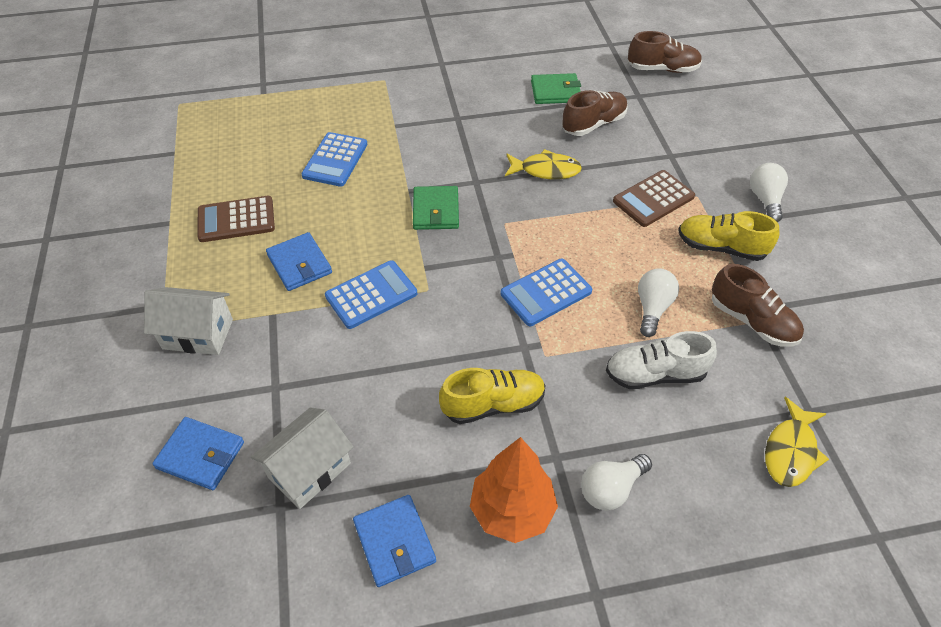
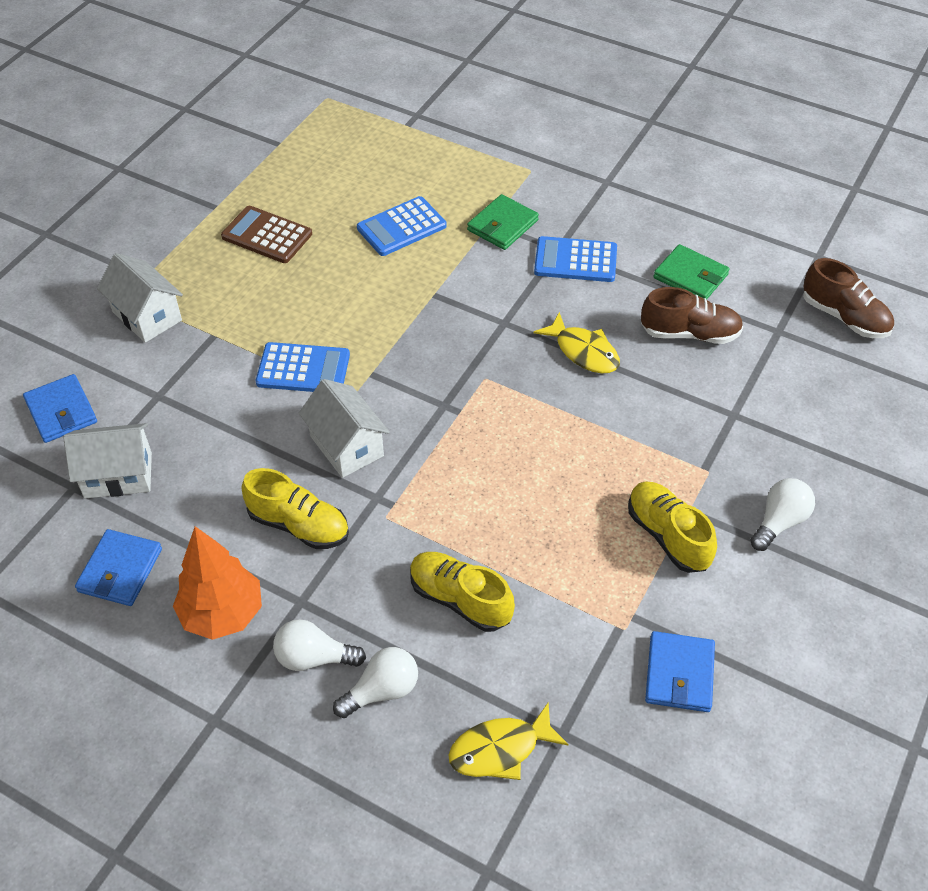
camera: 40 degrees right, 0 degrees up
(299, 264) = (276, 306): blue wallet -> blue wallet (679, 674)
(436, 210) = (437, 328): green wallet -> green wallet (502, 225)
(463, 326) = (346, 446): none -> white house
(546, 292) = (449, 464): blue calculator -> blue calculator (575, 260)
(652, 308) = (528, 544): white light bulb -> white light bulb (382, 691)
(653, 199) = (658, 446): brown calculator -> none
(655, 374) = (460, 599): white shoe -> yellow shoe
(752, 321) = (610, 621): brown shoe -> none

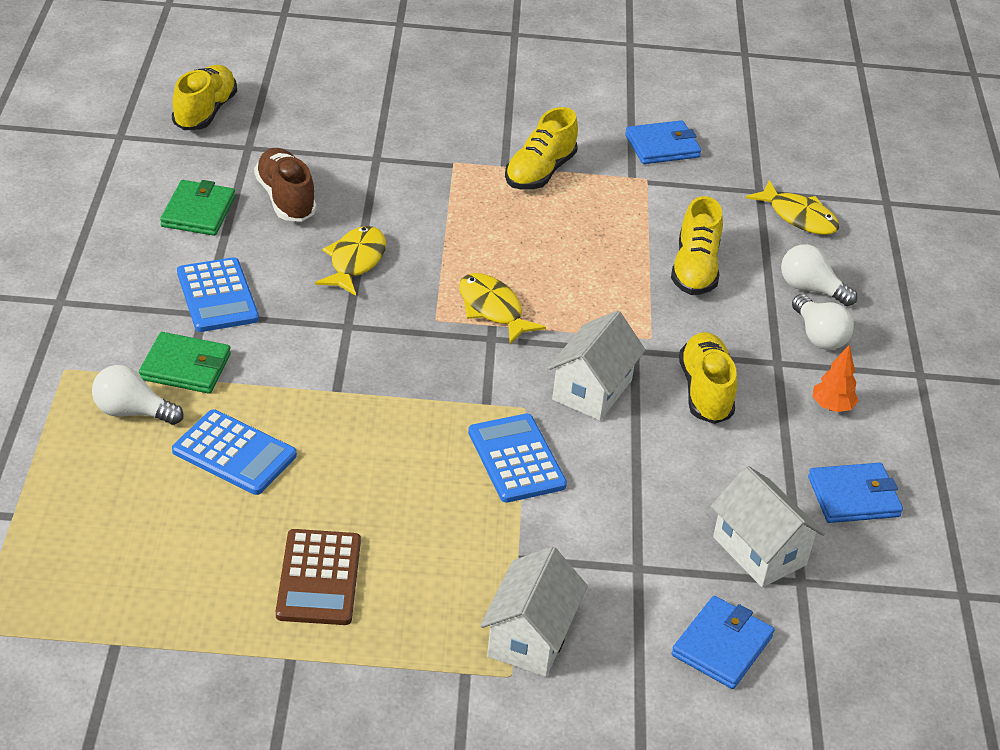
camera: 120 degrees left, 10 degrees down
(222, 614) = (832, 407): orange tree -> orange tree, size x0.53
(479, 419) = (492, 309): none -> yellow fish
(779, 522) = (480, 119): white light bulb -> white light bulb (132, 412)
(844, 317) = (205, 112): brown shoe -> yellow shoe

